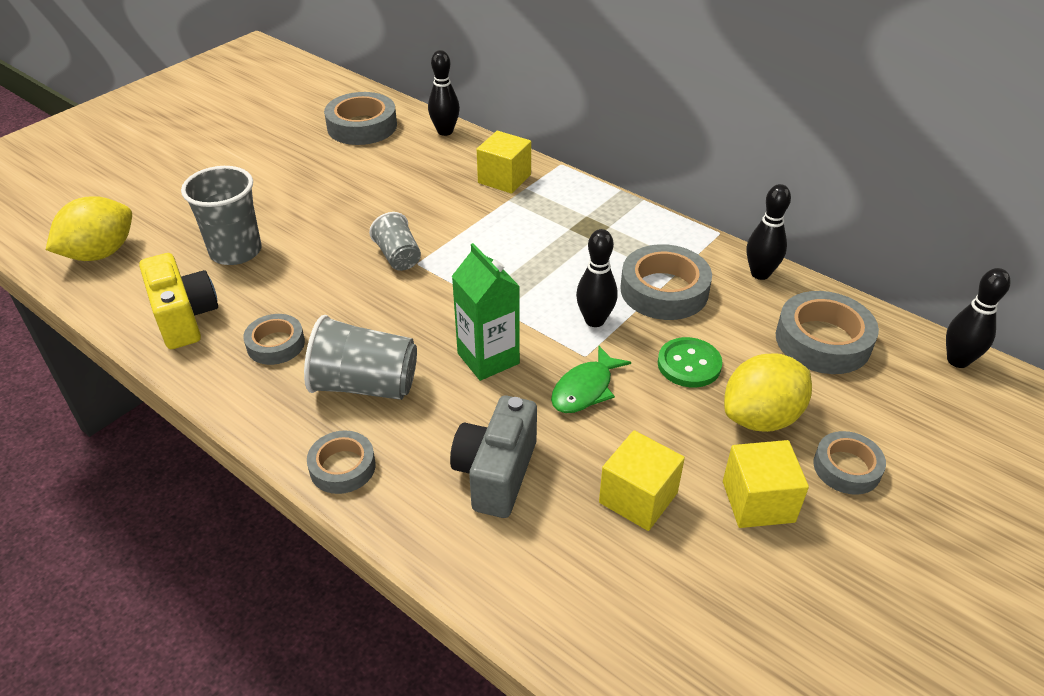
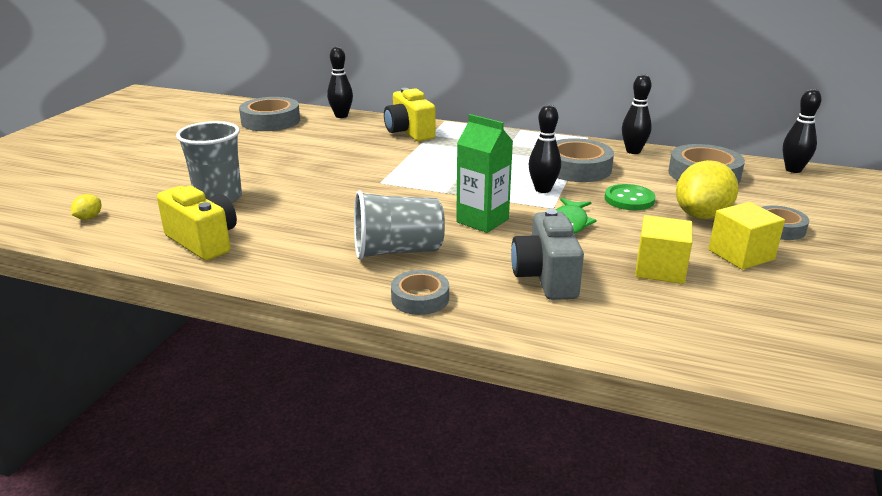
camera: 20 degrees left, 15 degrees down
(100, 253) = (89, 218): yellow lemon -> yellow lemon, size x0.43
(275, 344) = (300, 242): grey tape -> none
(398, 257) = (362, 181): grey cup -> none
(504, 179) = (409, 132): yellow cube -> yellow camera

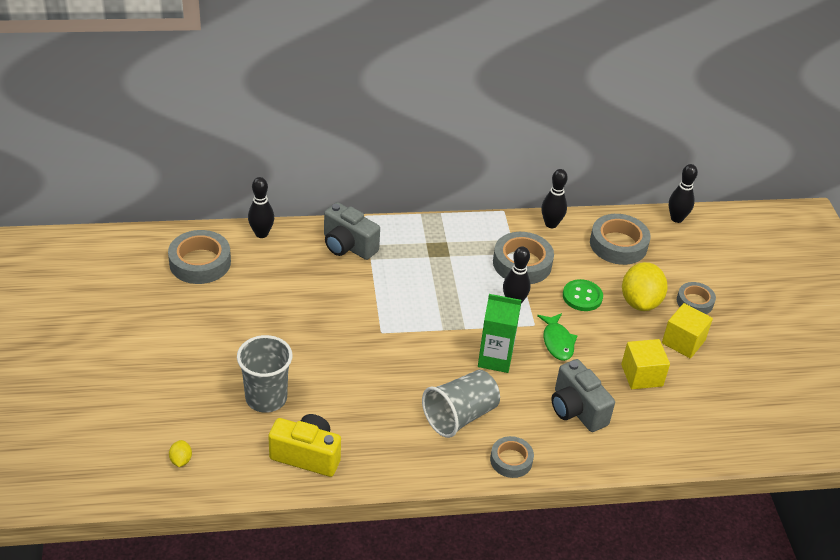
camera: 30 degrees left, 15 degrees up
(409, 132) = (348, 246): yellow camera -> grey camera

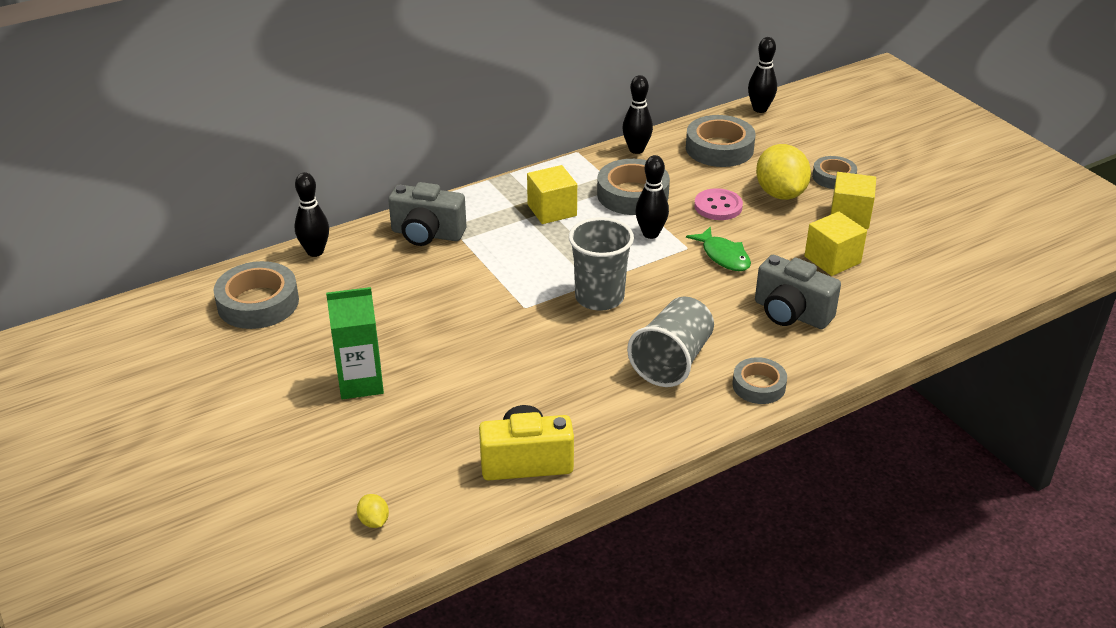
camera: 20 degrees left, 5 degrees down
(266, 398) = (435, 418): grey cup -> grey cup (599, 297)
(452, 256) = (552, 210): none -> yellow cube
(495, 359) = (669, 293): green carton -> green carton (360, 383)
(582, 296) = (718, 206): green button -> pink button

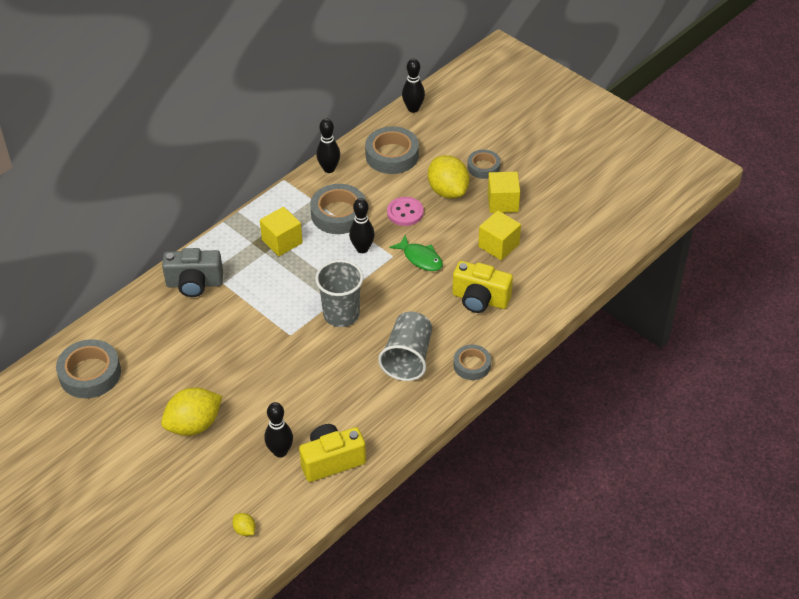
camera: 15 degrees left, 10 degrees up
(315, 252) = (114, 318): black bowling pin -> black bowling pin (280, 451)
(360, 383) = (194, 425): green carton -> yellow lemon
(791, 313) = (480, 299): grey camera -> yellow camera

